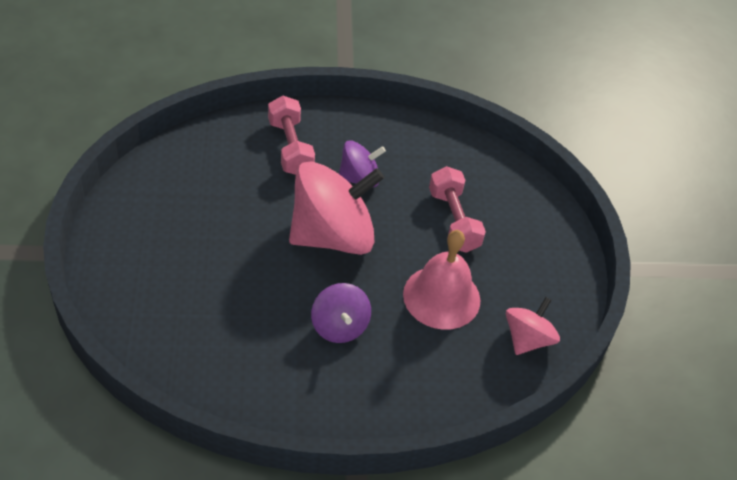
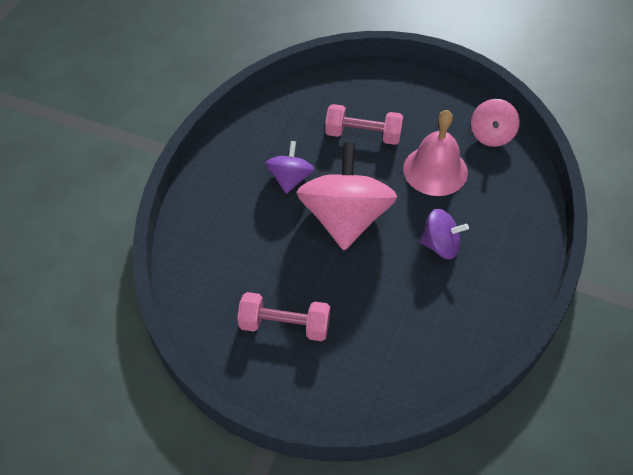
camera: 60 degrees left, 5 degrees up
(290, 147) = (230, 215): pink dumbbell -> pink dumbbell (284, 325)
(527, 339) = (491, 135): pink spinning top -> pink spinning top turned 135 degrees counterclockwise

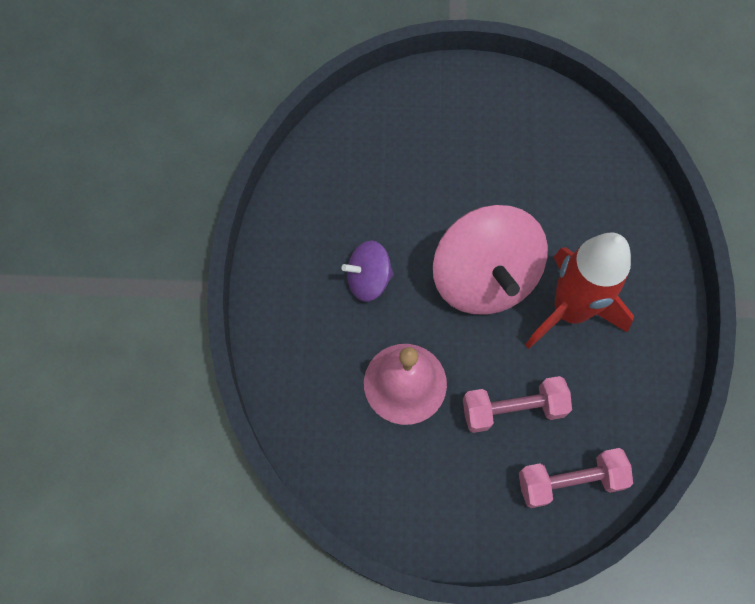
camera: 160 degrees right, 15 degrees up
(284, 325) = (493, 140): pink dumbbell -> pink dumbbell (570, 481)
(290, 179) = (570, 310): purple spinning top -> red rocket
(491, 135) = (349, 468): pink spinning top -> none

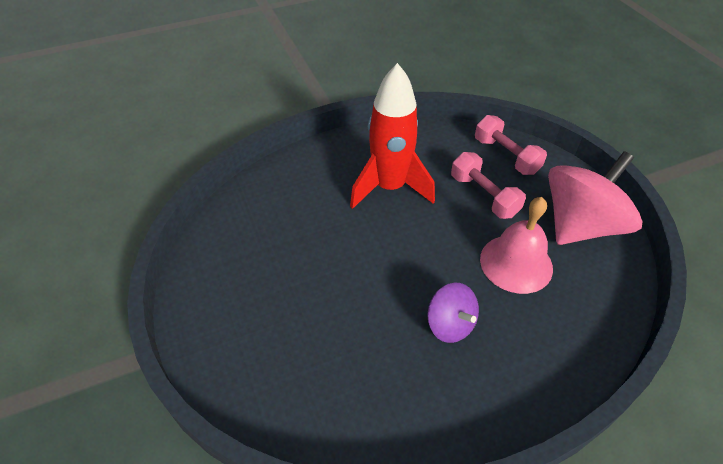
camera: 115 degrees left, 20 degrees down
(484, 278) = (396, 244): pink spinning top -> pink spinning top (580, 225)

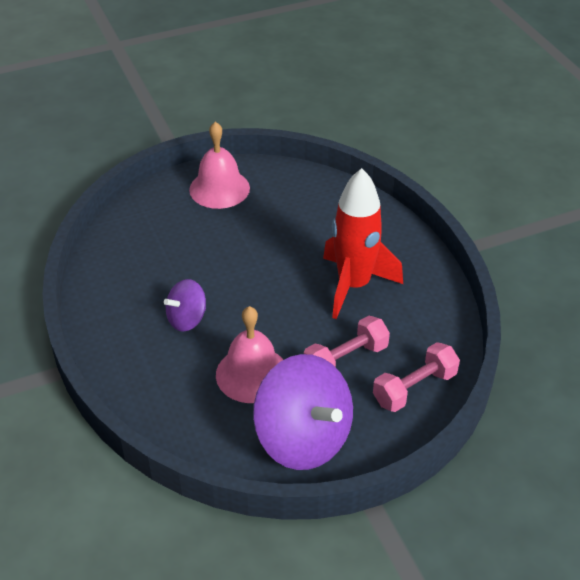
camera: 90 degrees right, 5 degrees down
(224, 303) = (219, 188): none -> pink bell
(580, 225) = (303, 438): pink spinning top -> purple spinning top

